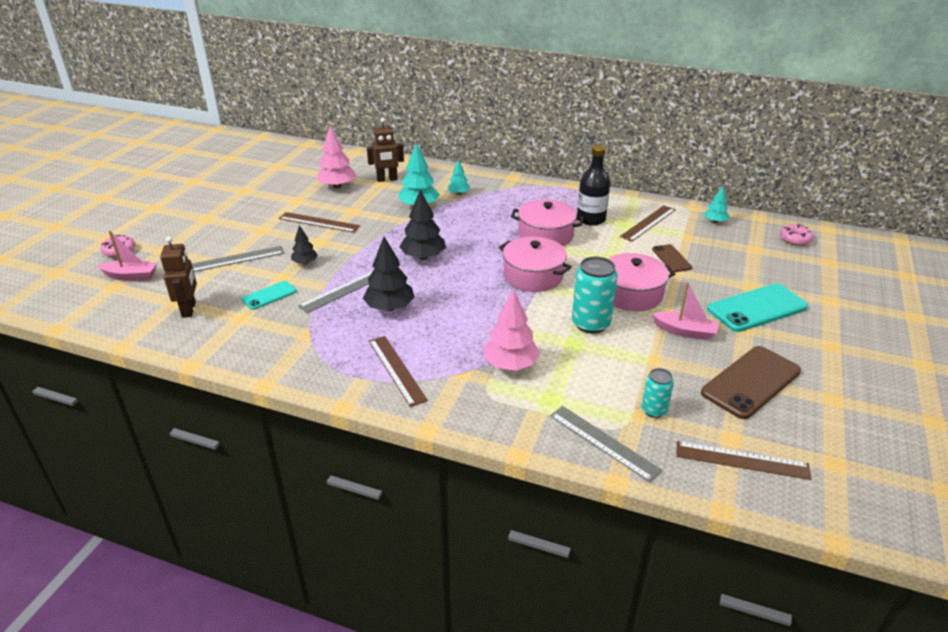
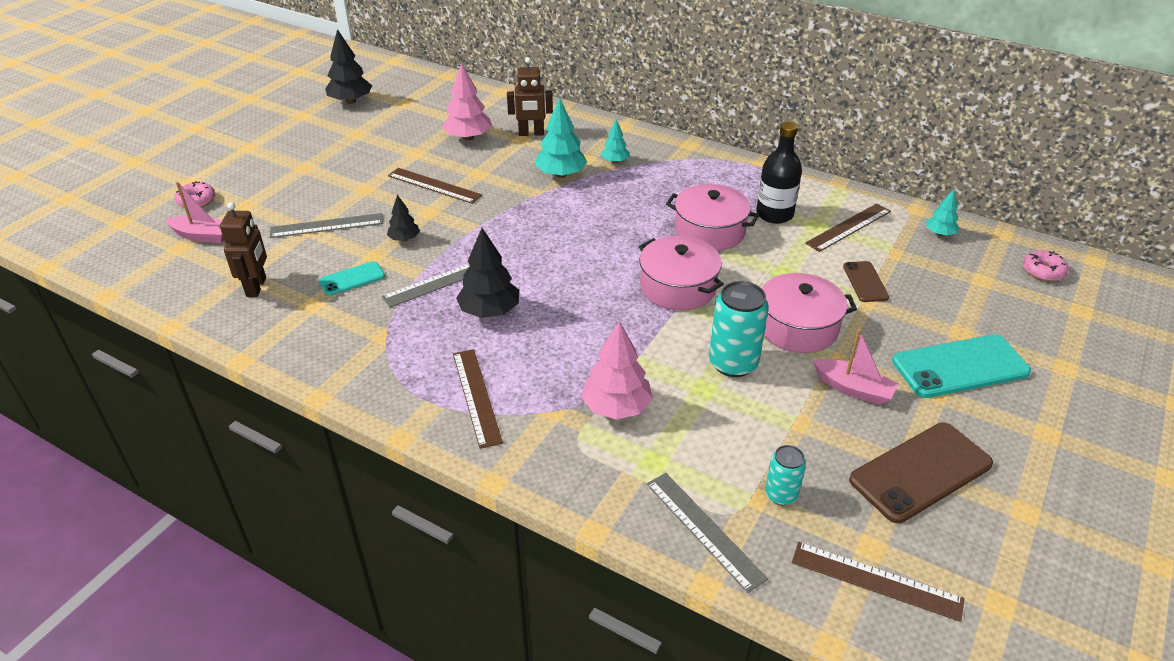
camera: 10 degrees right, 5 degrees up
(423, 257) = (548, 246): black tree -> black tree (351, 101)

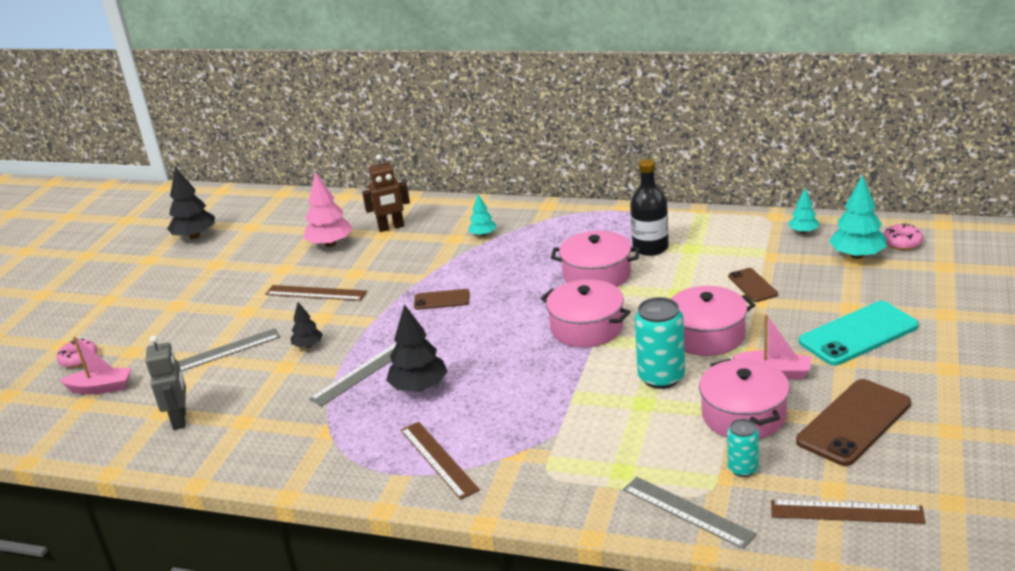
camera: 10 degrees left, 10 degrees down
(257, 287) = (180, 419): brown robot -> grey robot
(352, 279) = (272, 391): turquoise phone -> none
(548, 221) = (442, 300): none -> brown phone
(561, 174) = (436, 257): turquoise tree -> turquoise tree (857, 255)
(616, 407) = (571, 437): pink tree -> none
(804, 430) = (743, 415): none -> pink pot
(849, 227) = (721, 244): brown ruler -> none

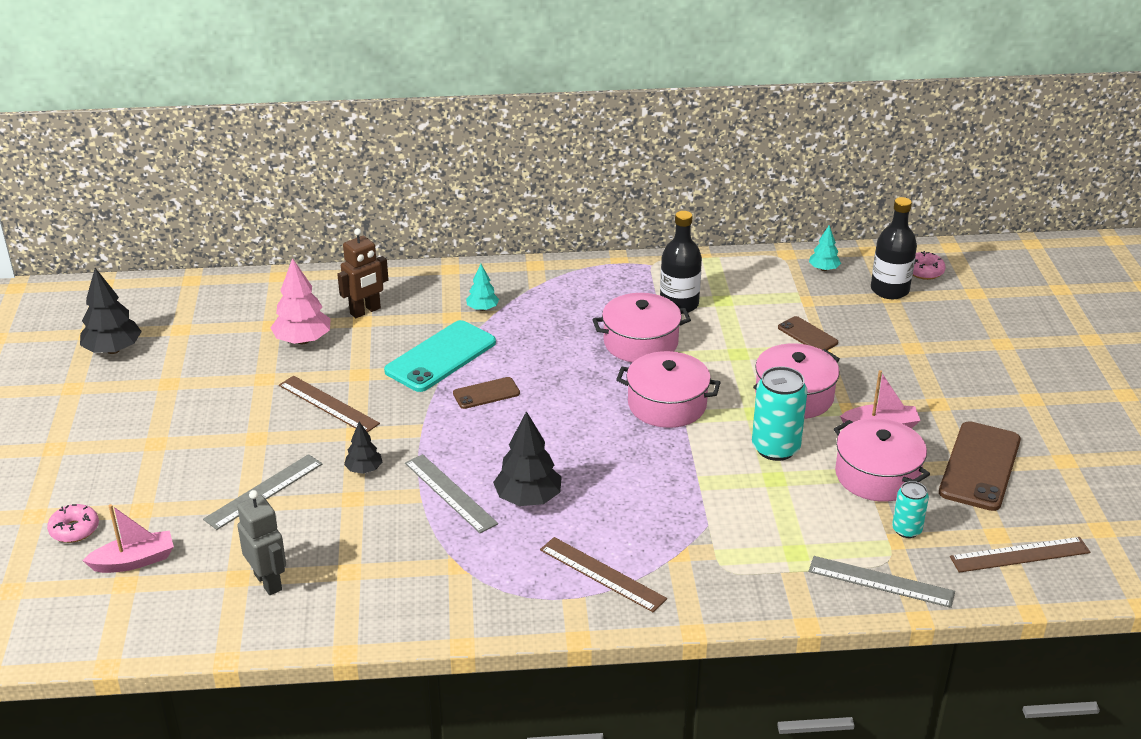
camera: 25 degrees left, 5 degrees up
(316, 293) = (328, 404): brown ruler -> brown ruler turned 45 degrees clockwise
(360, 373) = (450, 493): grey ruler -> grey ruler turned 60 degrees counterclockwise
(857, 255) = (889, 290): turquoise tree -> black bottle
(858, 334) = (935, 375): turquoise phone -> turquoise phone (441, 357)

